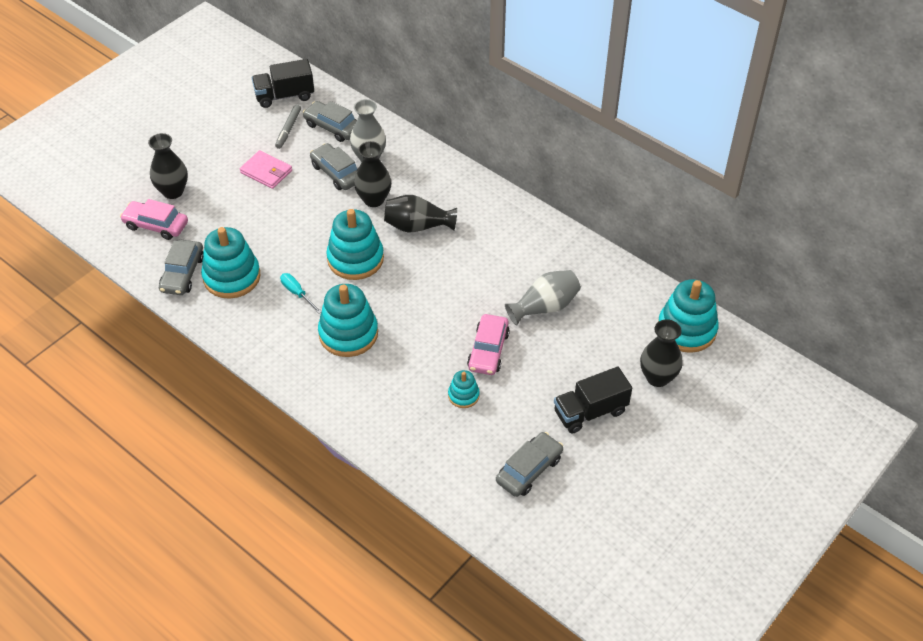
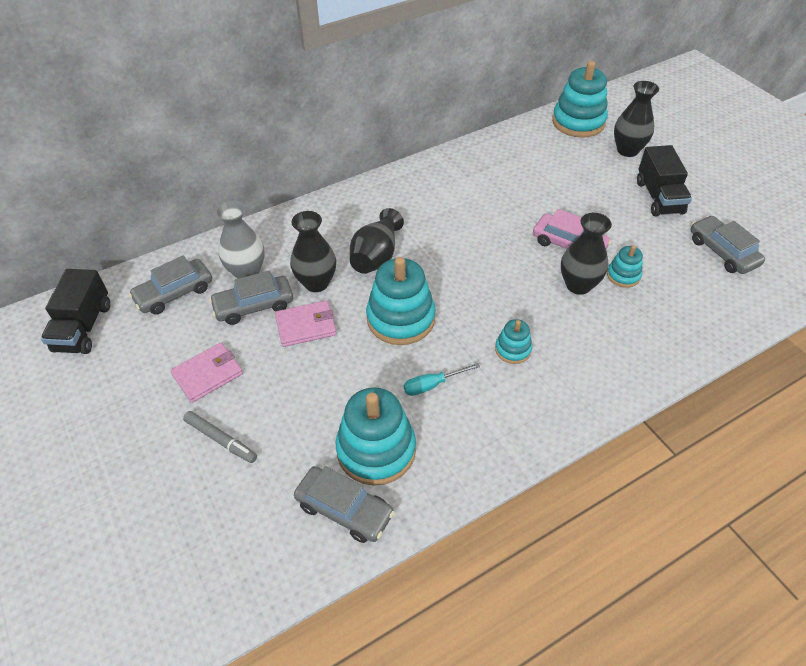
camera: 70 degrees left, 0 degrees up
(156, 225) = (232, 528): pink car -> none
(173, 191) = (177, 492): black vase -> black vase (578, 285)
(288, 129) = (147, 336): grey marker -> grey marker (221, 439)
(328, 207) = (306, 326): none -> pink wallet
(348, 334) = (513, 349): turquoise stacking toy -> turquoise stacking toy, size x0.51
(544, 307) = (525, 194): grey vase -> none

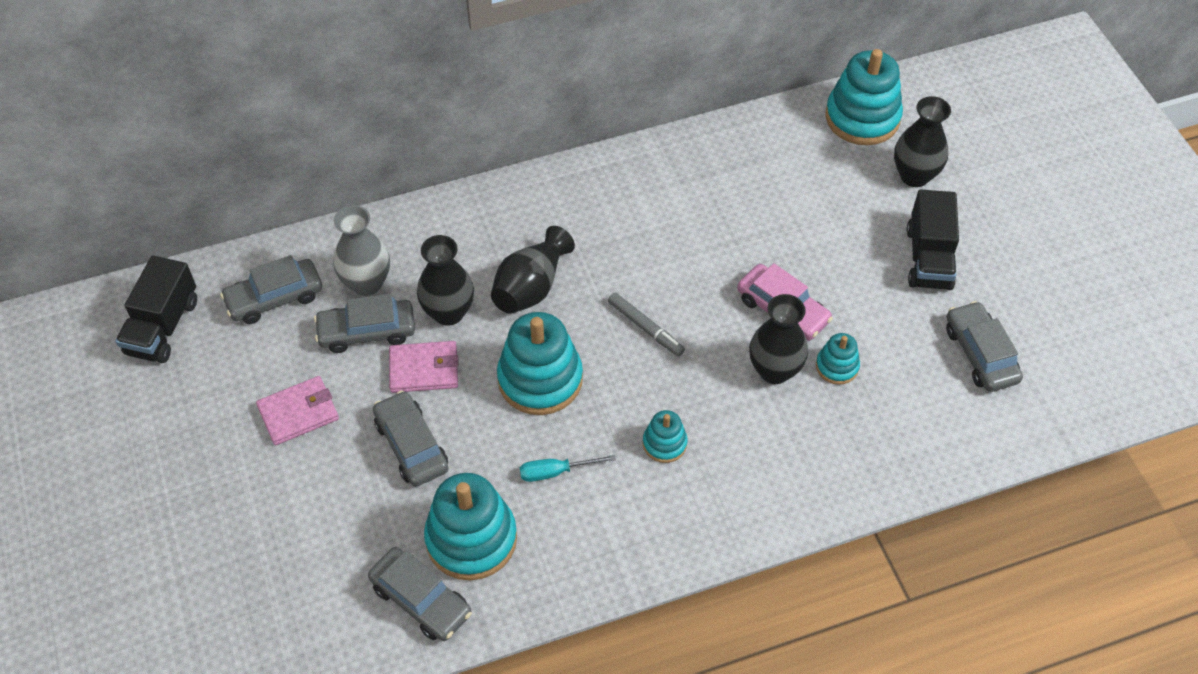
camera: 10 degrees right, 5 degrees up
(221, 439) = (301, 496): grey marker -> grey marker (645, 328)
(308, 384) = (411, 445): none -> grey car

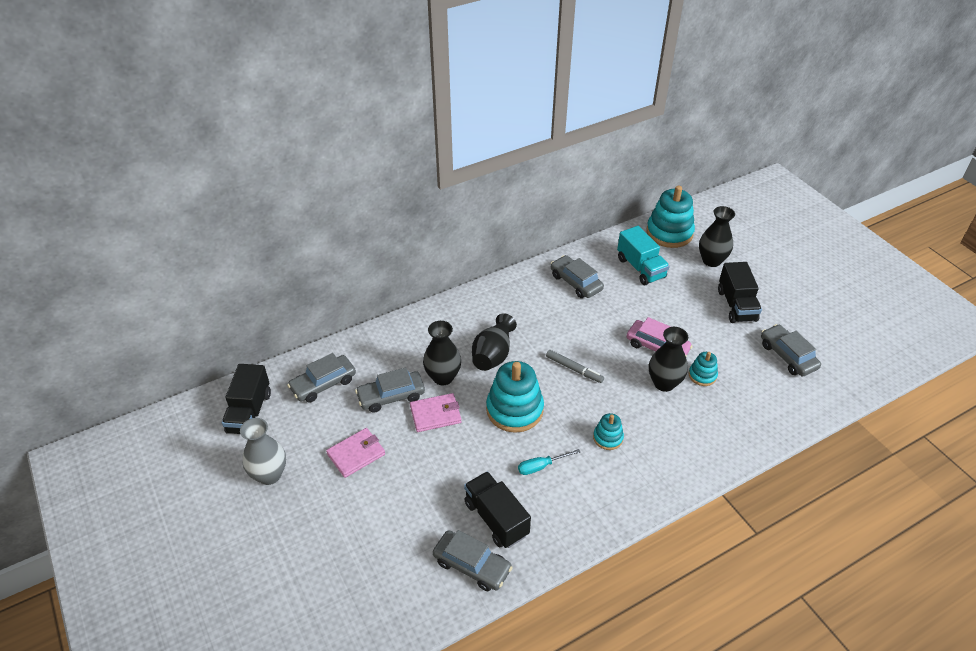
camera: 10 degrees left, 10 degrees down
(366, 283) = (383, 366): grey vase -> grey vase (269, 475)
(411, 445) = (439, 464): grey car -> grey car (576, 282)
(471, 539) = (496, 519): turquoise stacking toy -> black truck
(797, 173) = (640, 268): none -> turquoise truck

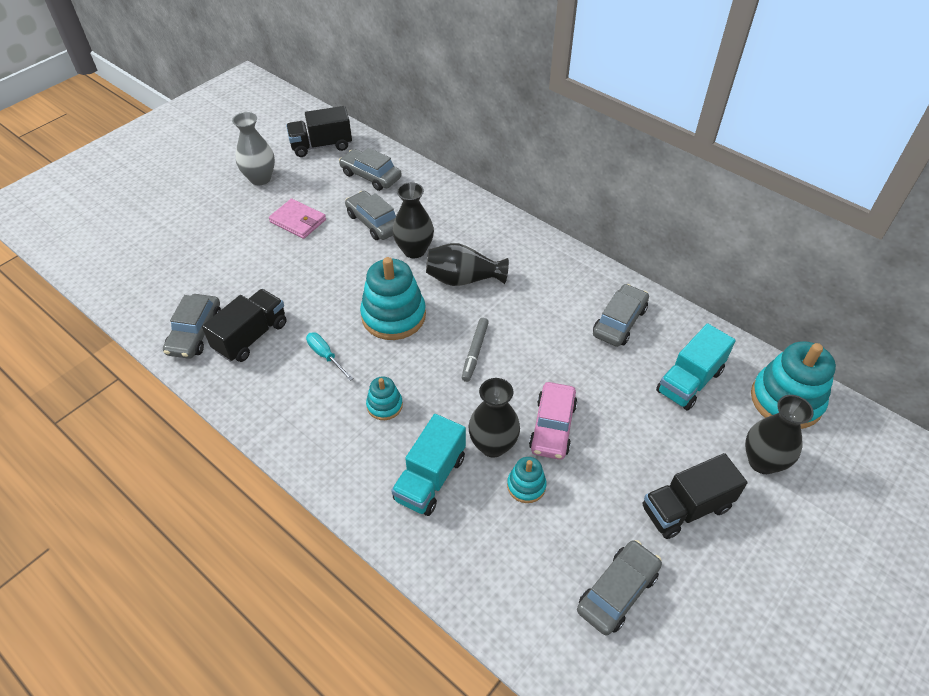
camera: 70 degrees right, 5 degrees up
(435, 414) = (364, 258): pink wallet -> none
(683, 426) = (430, 478): none -> turquoise truck

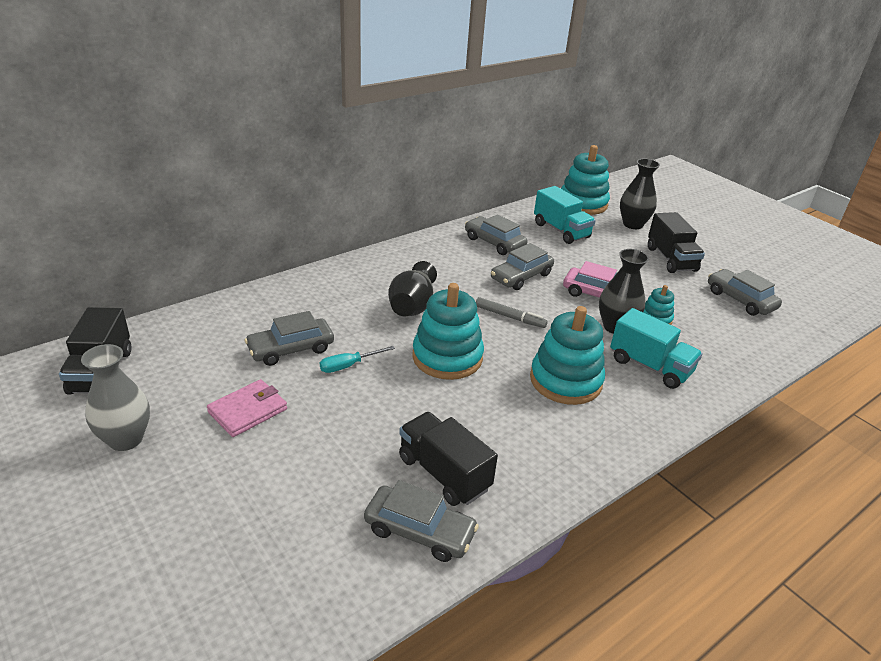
camera: 80 degrees left, 15 degrees down
(325, 356) = (491, 413): turquoise screwdriver -> turquoise screwdriver (348, 365)
(371, 176) = (202, 339): grey car -> grey car (521, 276)
(384, 405) = (565, 381): turquoise stacking toy -> turquoise stacking toy, size x1.97
(414, 250) = (354, 328): black vase -> none

